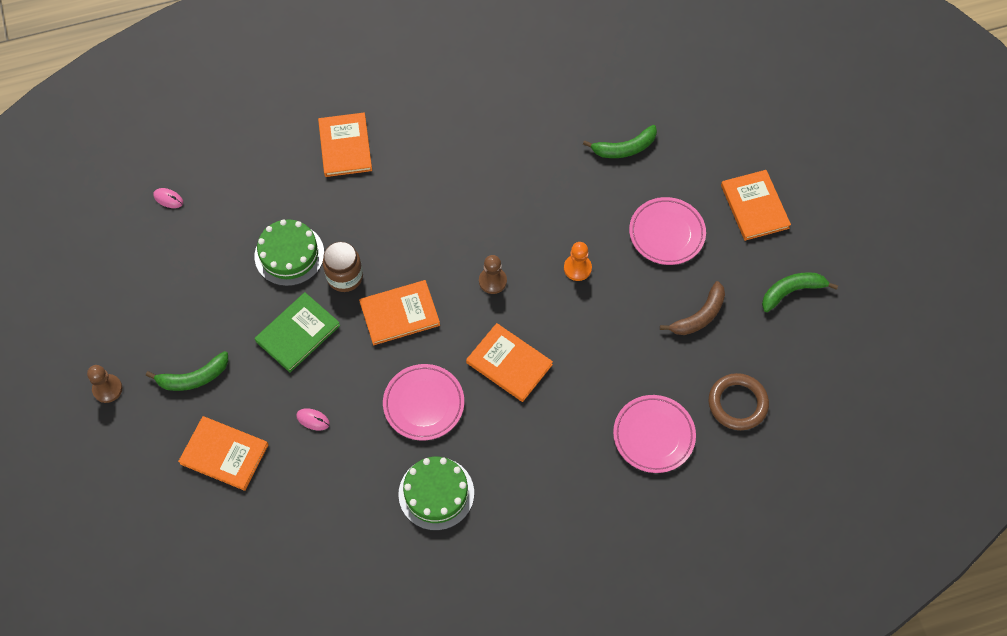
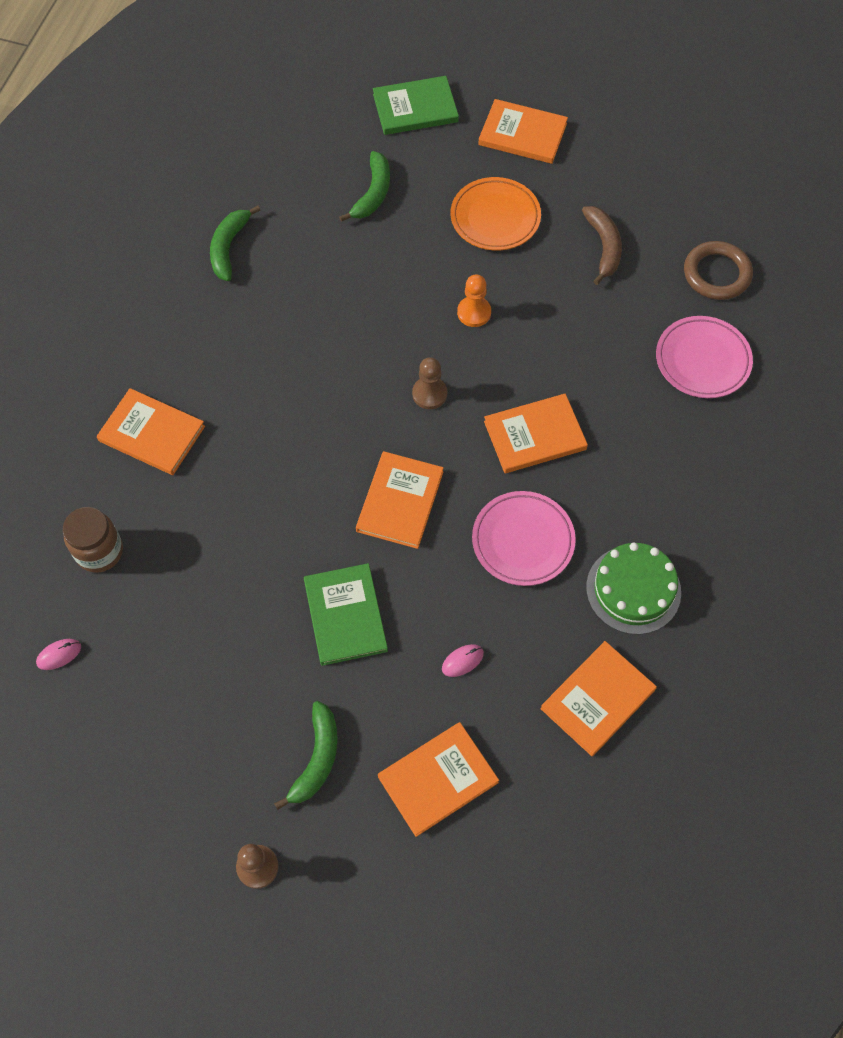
camera: 55 degrees left, 0 degrees up
(289, 254) = (240, 567): green cake -> none
(341, 517) = (597, 699): none -> orange book
(345, 277) = (313, 528): brown jar -> brown jar (99, 551)
(666, 233) = (495, 218): pink plate -> orange plate
(718, 128) = (415, 108): none -> green book
(791, 291) = (633, 162): green banana -> green banana (228, 248)

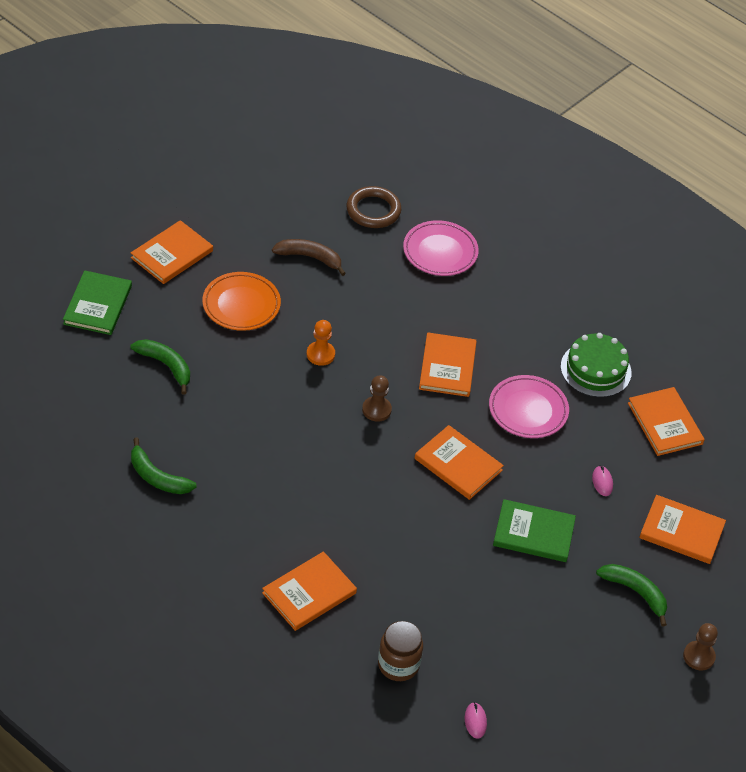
camera: 70 degrees left, 15 degrees down
(438, 779) = (681, 531): orange book -> orange book turned 60 degrees counterclockwise

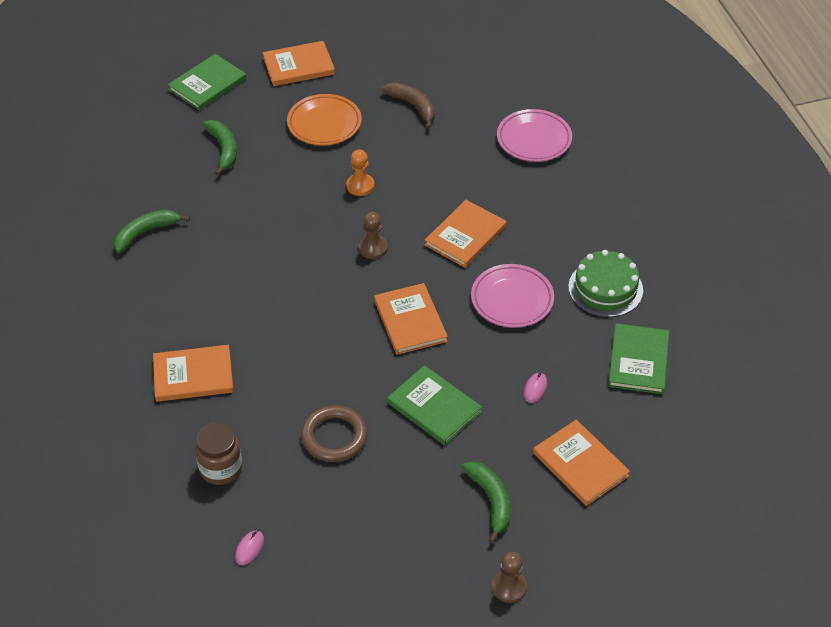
camera: 35 degrees right, 0 degrees up
(157, 477) = (145, 233): green banana -> green banana turned 75 degrees clockwise
(373, 210) = (499, 87): brown ring -> brown ring (334, 437)
(665, 423) = (638, 361): orange book -> green book

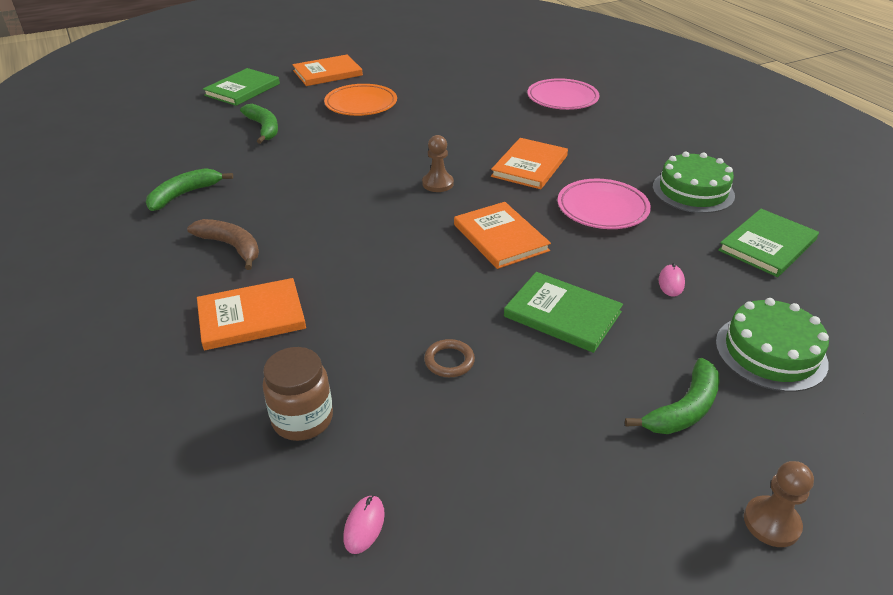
camera: 10 degrees left, 10 degrees down
(334, 437) = (449, 361): brown ring -> brown ring, size x0.57
(360, 186) = (409, 141): orange pawn -> none
(413, 106) = (441, 88): brown banana -> brown banana (231, 246)
(491, 500) = (684, 409): green banana -> green banana turned 75 degrees clockwise
(580, 464) = (770, 352): orange book -> green cake
(638, 361) = (767, 245): green book -> green book turned 45 degrees clockwise

